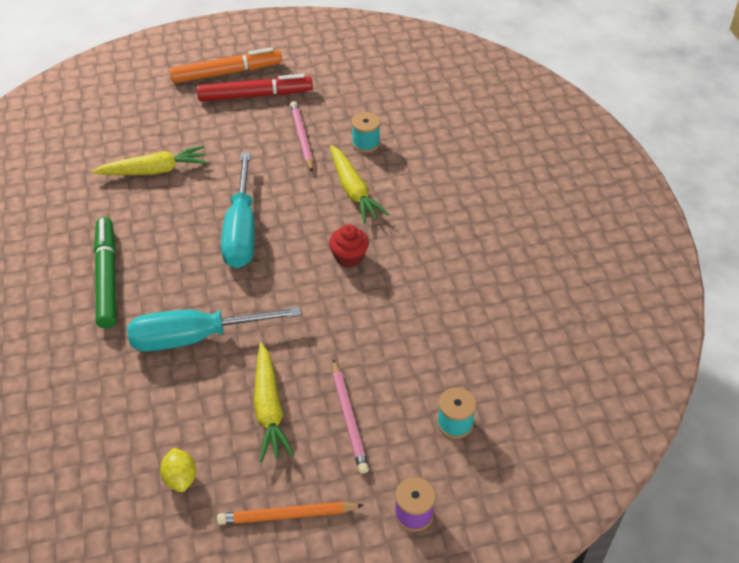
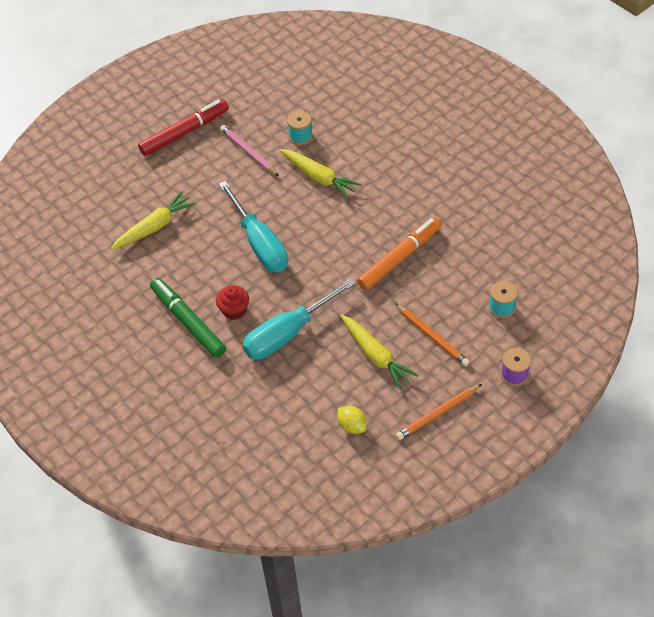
camera: 25 degrees left, 5 degrees up
(227, 73) = (146, 123): orange marker -> orange marker (399, 258)
(349, 257) = (352, 228): red cupcake -> red cupcake (234, 310)
(349, 418) = (432, 337): pink pencil -> orange pencil

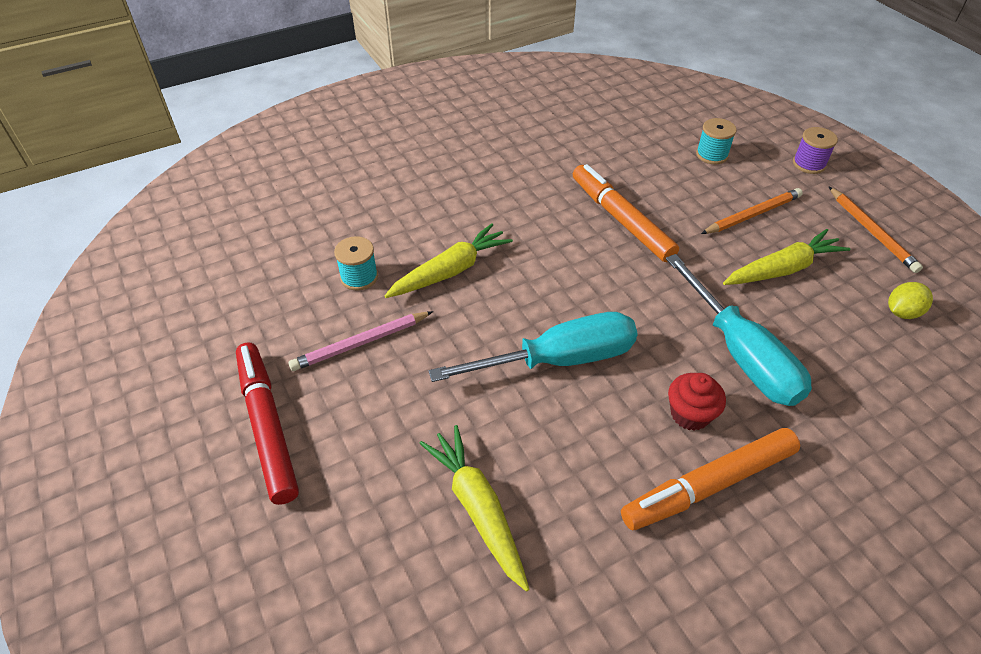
camera: 80 degrees left, 5 degrees down
(188, 322) = (708, 485): green marker -> orange marker

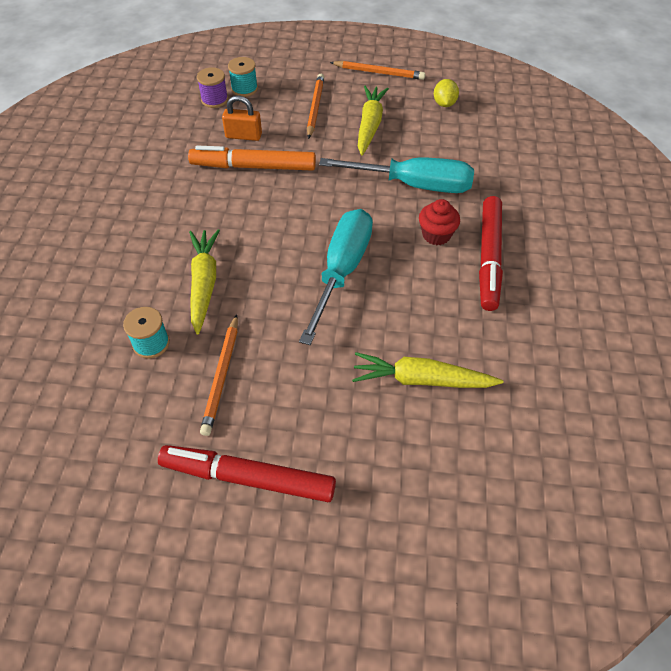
camera: 55 degrees left, 5 degrees up
(360, 343) = (221, 376): pink pencil -> orange pencil
(651, 190) = (243, 136): none -> orange padlock
(708, 485) = (489, 258): orange marker -> red marker
(809, 164) = (301, 57): purple spool -> purple spool (214, 100)

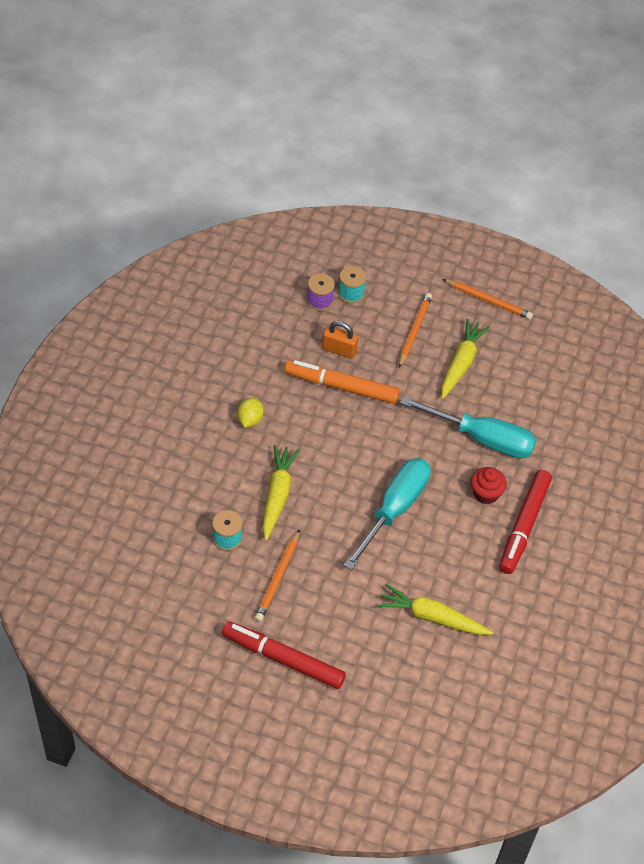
camera: 10 degrees right, 0 degrees up
(444, 104) = (541, 353): yellow lemon -> yellow lemon (250, 420)

